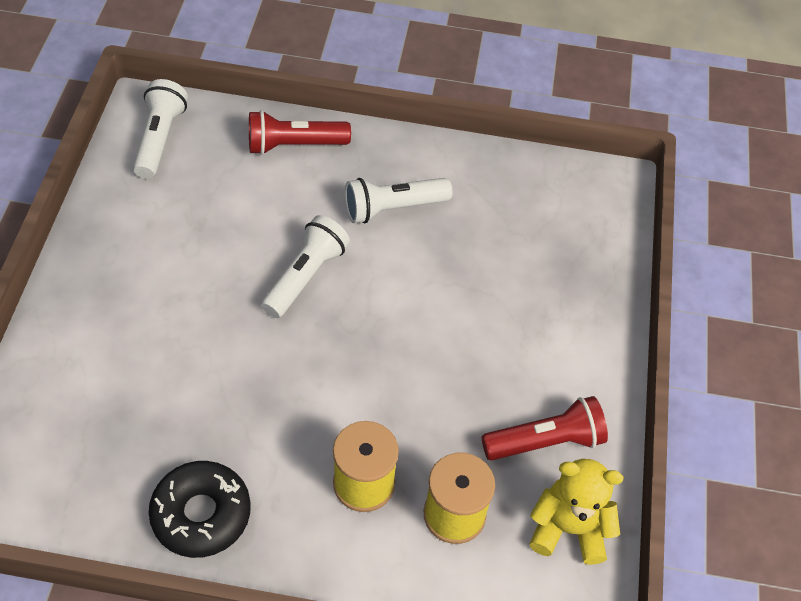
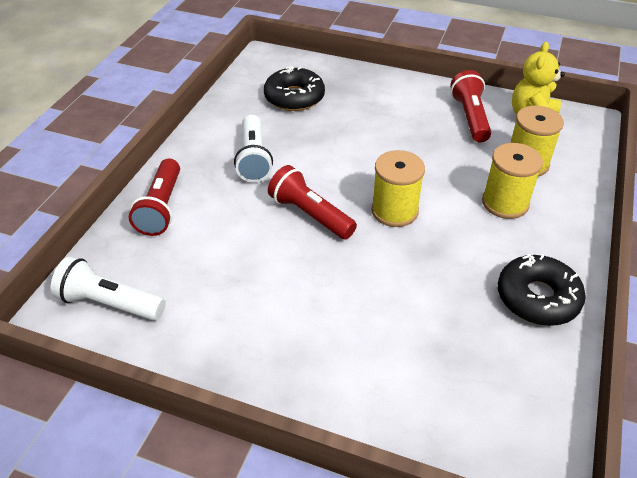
camera: 75 degrees left, 10 degrees down
(305, 276) = (310, 214): white flashlight -> red flashlight
(326, 359) = (394, 211): none -> yellow spool
(530, 229) = (294, 97): none -> black donut

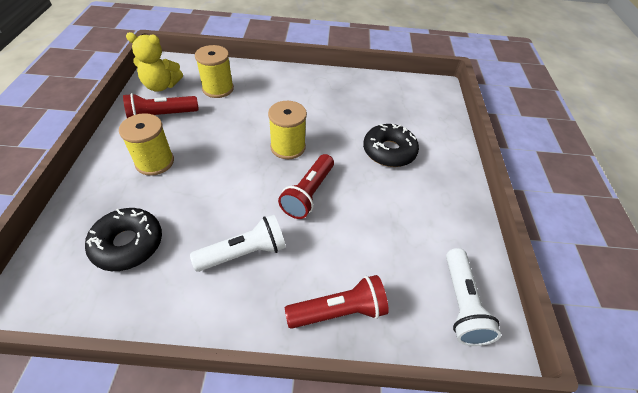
camera: 110 degrees left, 5 degrees up
(505, 203) = (263, 97): yellow spool -> yellow spool (155, 162)
(537, 298) = (339, 86): black donut -> black donut (389, 151)

